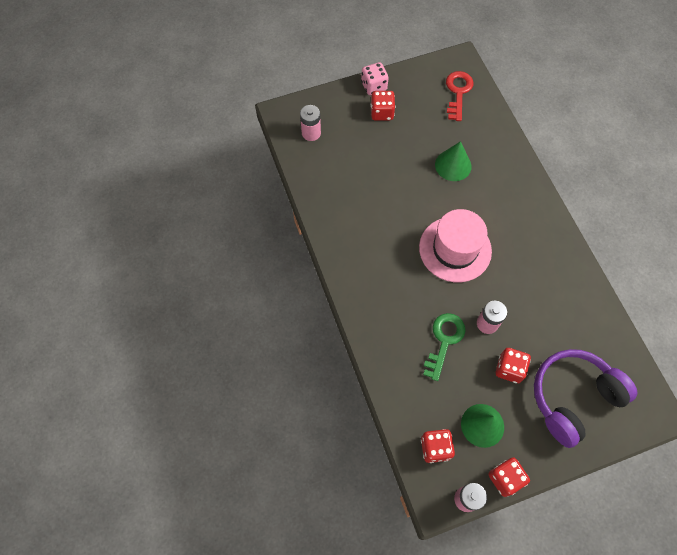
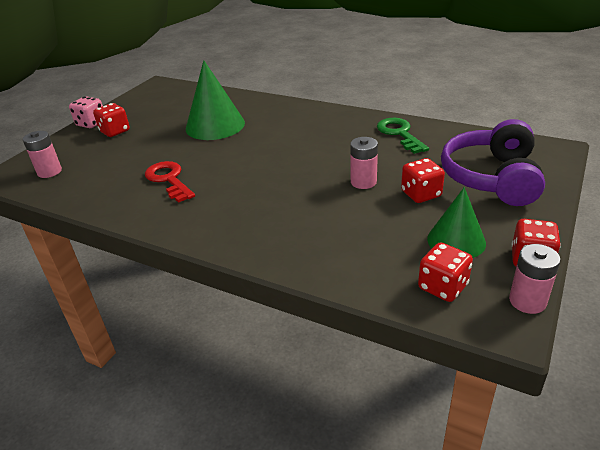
camera: 40 degrees left, 30 degrees down
(444, 341) = (342, 213): green key -> green key (399, 134)
(453, 165) = (215, 125): green cone -> green cone, size x1.51
(455, 249) = (276, 161): pink hat -> none
(458, 92) = (174, 96): red key -> red key (169, 180)

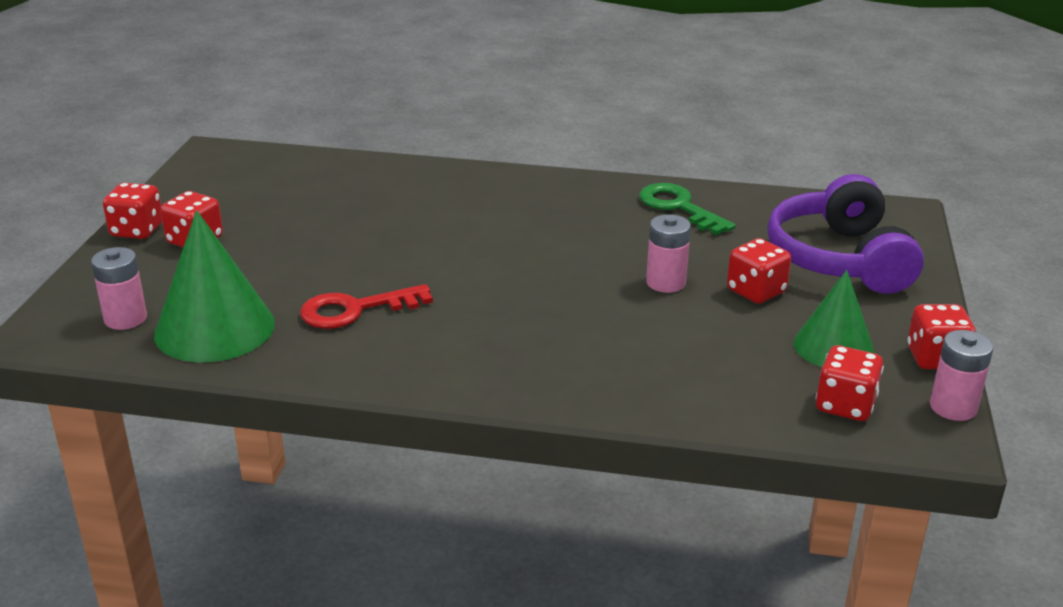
camera: 20 degrees left, 5 degrees down
(91, 123) = (137, 230): pink dice -> red dice
(169, 180) = (355, 310): red key -> red key turned 60 degrees counterclockwise
(215, 125) = (372, 217): green cone -> green cone (215, 328)

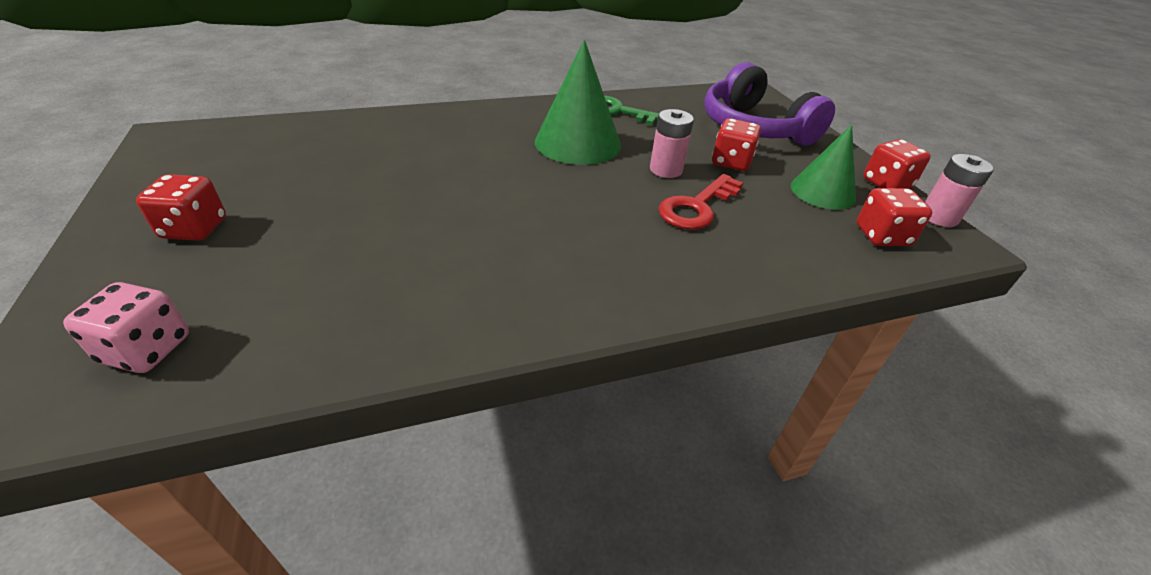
camera: 30 degrees left, 10 degrees up
(125, 319) = (147, 349): pink battery -> pink dice
(137, 230) = (111, 233): red dice -> none
(215, 328) = (279, 327): green cone -> green cone (578, 143)
(355, 310) = (428, 261): red key -> red key (697, 207)

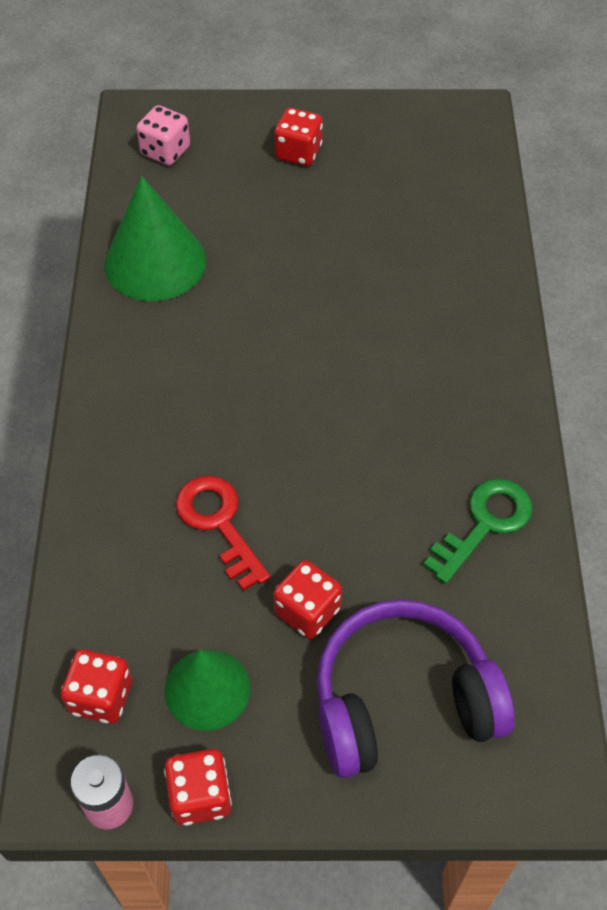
camera: 110 degrees right, 15 degrees up
(578, 143) = (395, 448): green cone -> green cone (155, 262)
(666, 170) = (306, 523): pink battery -> none

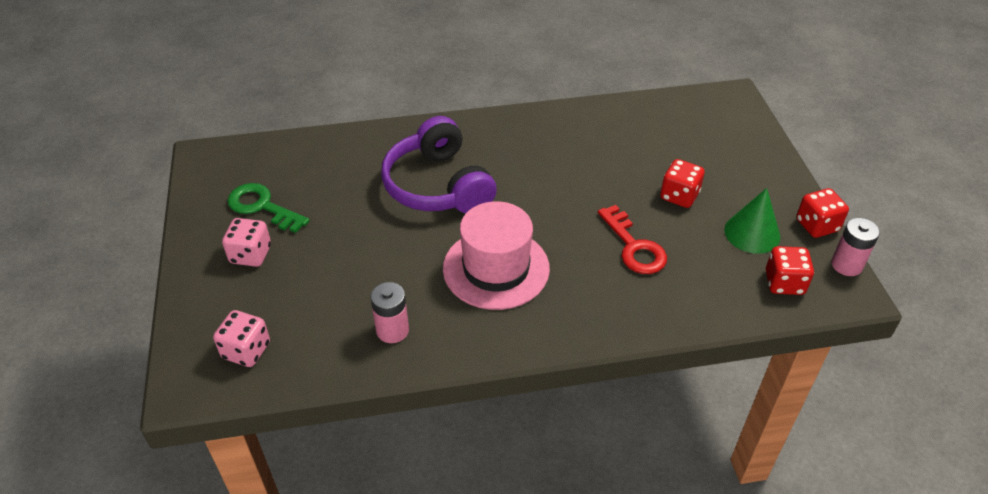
camera: 100 degrees left, 10 degrees down
(155, 262) = (392, 330): green cone -> pink battery
(219, 523) = (634, 246): red key -> red key turned 75 degrees counterclockwise
(220, 365) = (496, 268): none -> pink hat
(298, 153) = (250, 255): red dice -> pink dice
(403, 701) = (716, 151): purple headphones -> purple headphones (438, 186)
(484, 524) = (588, 128): green key -> green key (262, 207)

